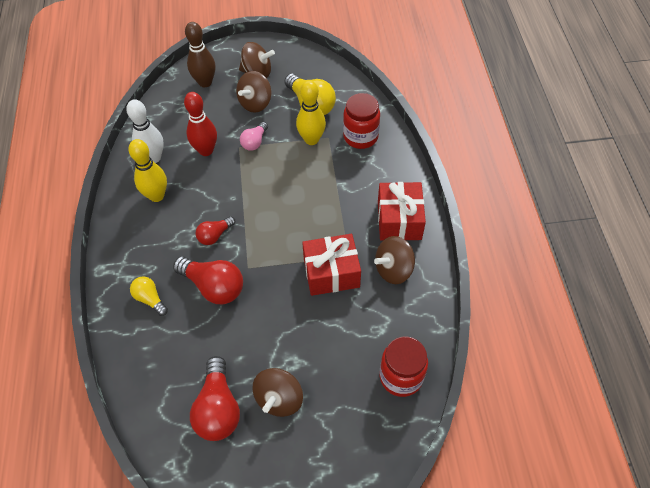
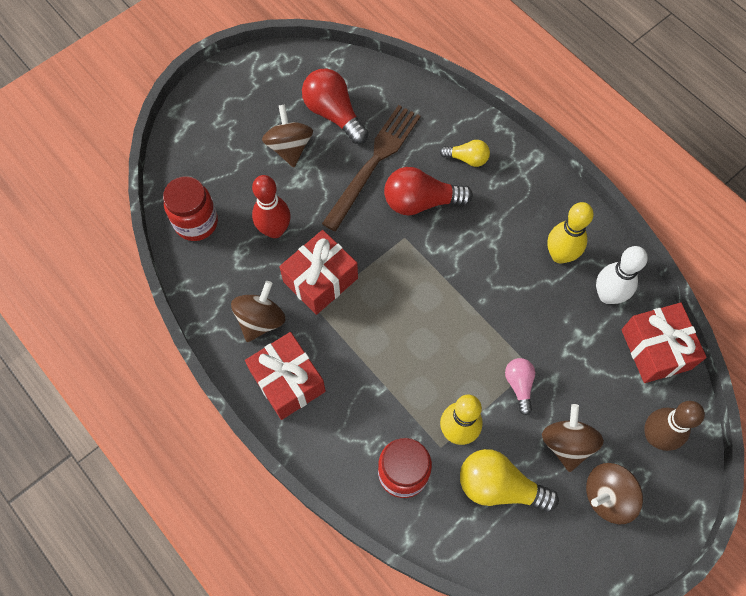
camera: 145 degrees right, 10 degrees up
(158, 117) = (656, 349): none -> red gift
(206, 150) = (562, 339): red bowling pin -> red bowling pin (275, 230)
(215, 235) = (463, 249): red light bulb -> none
(222, 340) = (374, 163): none -> brown fork

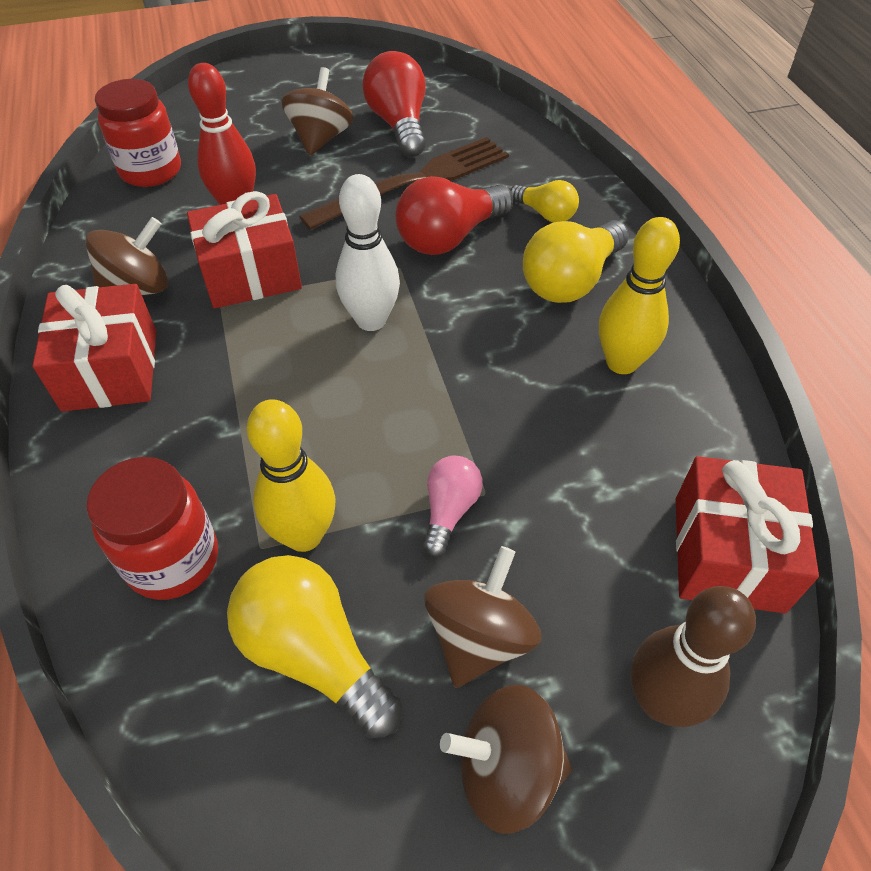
camera: 25 degrees right, 15 degrees down
(421, 202) = (449, 237): red light bulb -> red light bulb turned 60 degrees counterclockwise
(506, 207) = (570, 281): none -> yellow light bulb
(607, 295) = (675, 442): white bowling pin -> white bowling pin (371, 320)

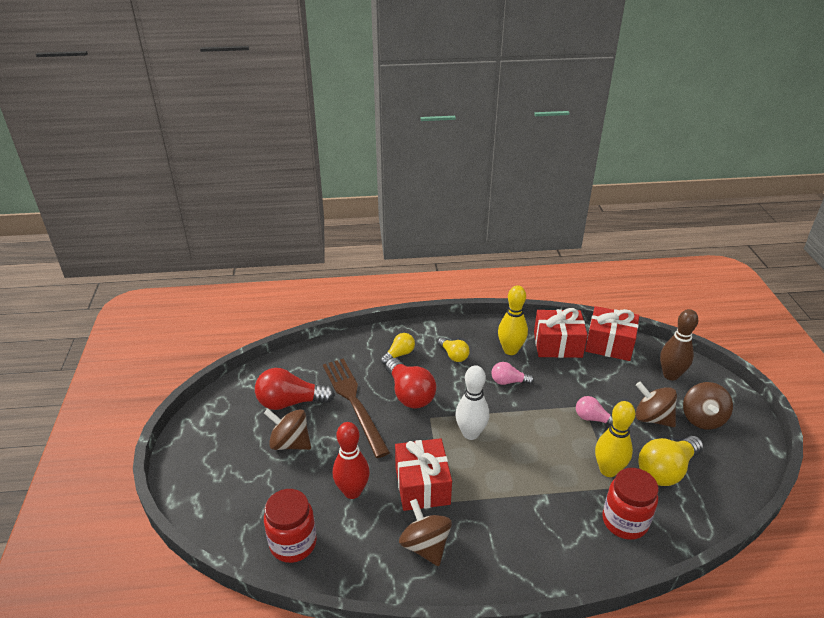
camera: 80 degrees left, 15 degrees down
(111, 369) = (496, 557): red gift -> red gift (557, 344)
(523, 364) = (508, 381): none -> pink light bulb
(570, 281) = (453, 355): yellow light bulb -> yellow light bulb, size x0.57

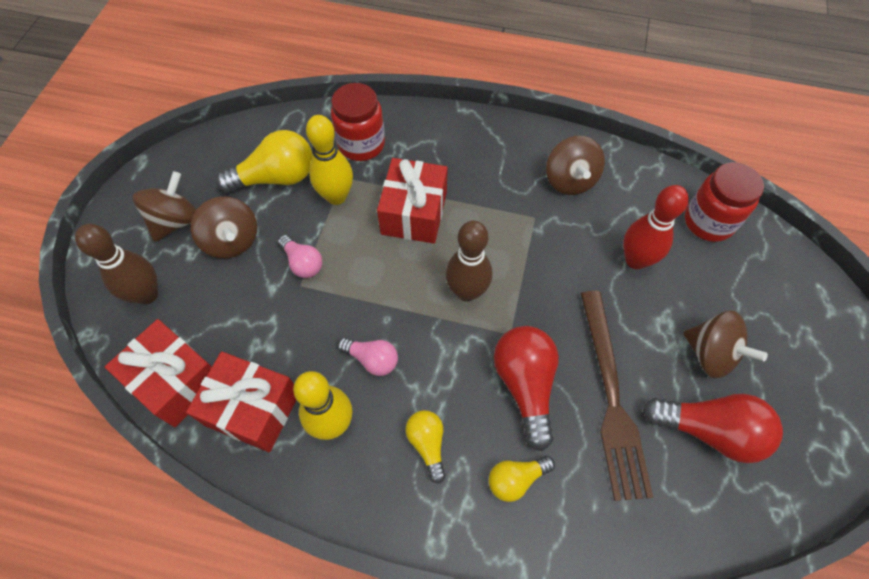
camera: 160 degrees left, 25 degrees up
(422, 485) = (552, 242): red gift -> red gift (414, 213)
(470, 433) = (467, 291): white bowling pin -> brown bowling pin

